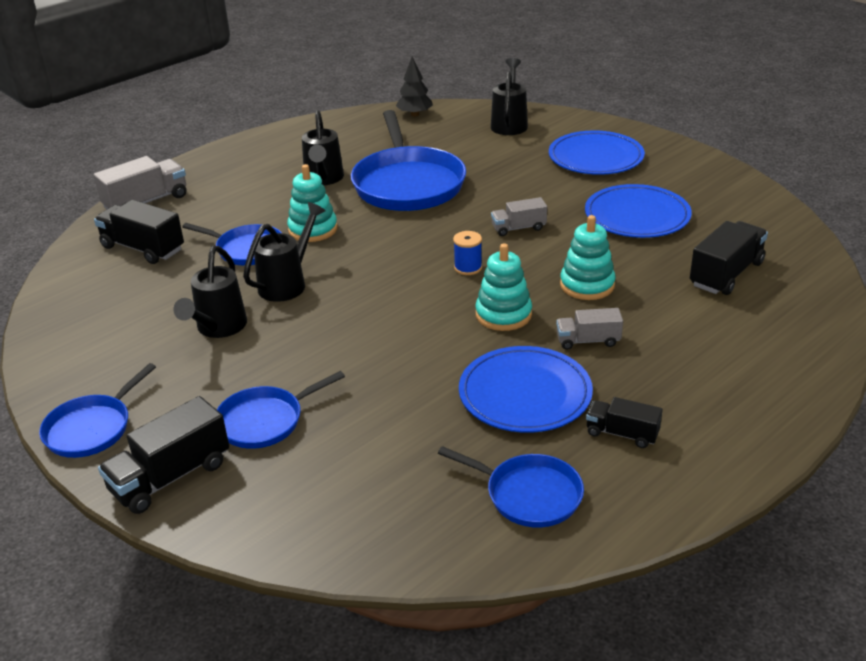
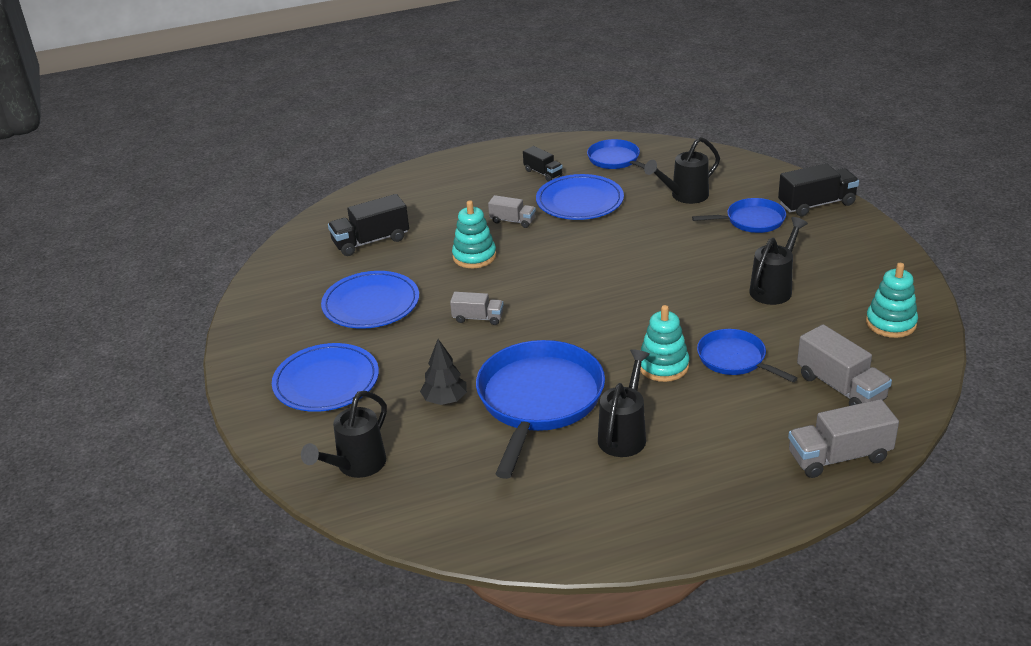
camera: 155 degrees left, 0 degrees up
(91, 428) = (871, 240): blue pan -> none
(143, 248) = (840, 388): black truck -> grey truck
(287, 283) = (707, 314): black watering can -> black watering can (684, 196)
(415, 114) = (450, 526): black tree -> black tree (445, 400)
(468, 268) = (550, 292): blue spool -> none
(503, 314) = (553, 250): turquoise stacking toy -> turquoise stacking toy (891, 323)

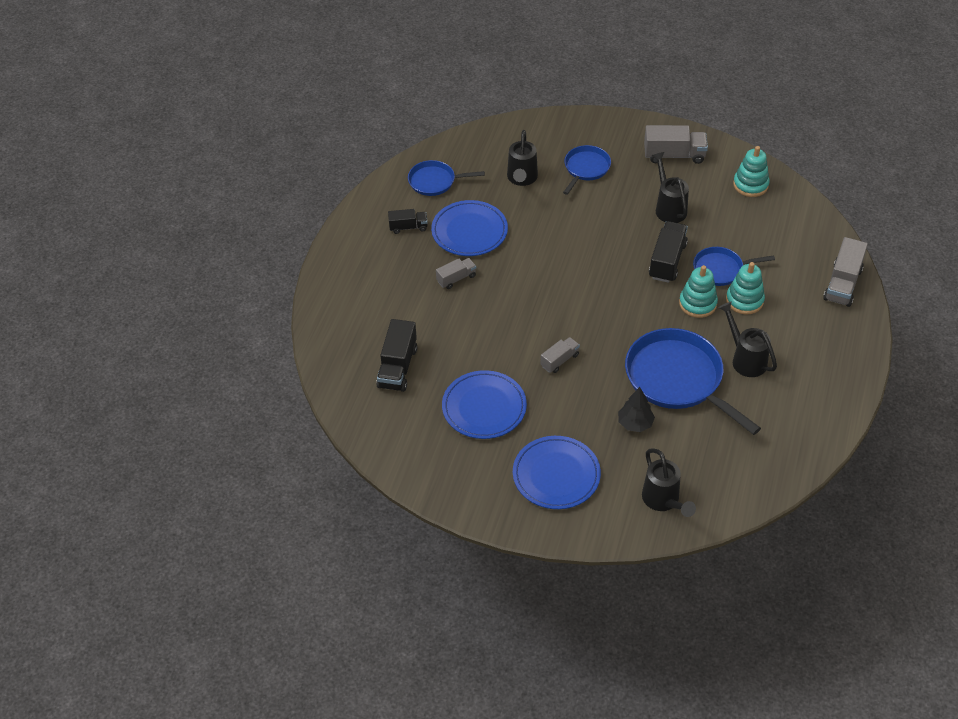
camera: 55 degrees left, 15 degrees up
(474, 256) = (481, 323): turquoise stacking toy -> turquoise stacking toy (744, 300)
(816, 204) = (599, 129): black truck -> black truck (667, 261)
(840, 388) = (787, 244): grey truck -> grey truck (674, 155)

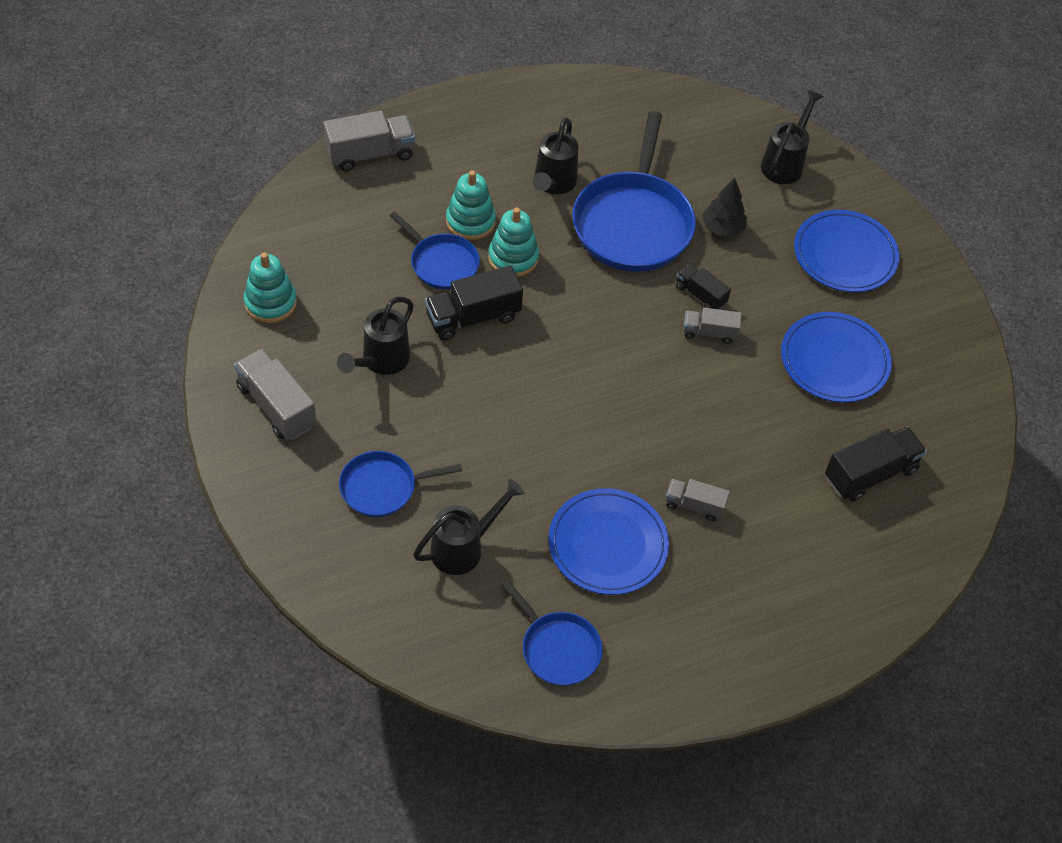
camera: 135 degrees left, 5 degrees up
(408, 227) = (664, 619): black truck -> black truck (700, 295)

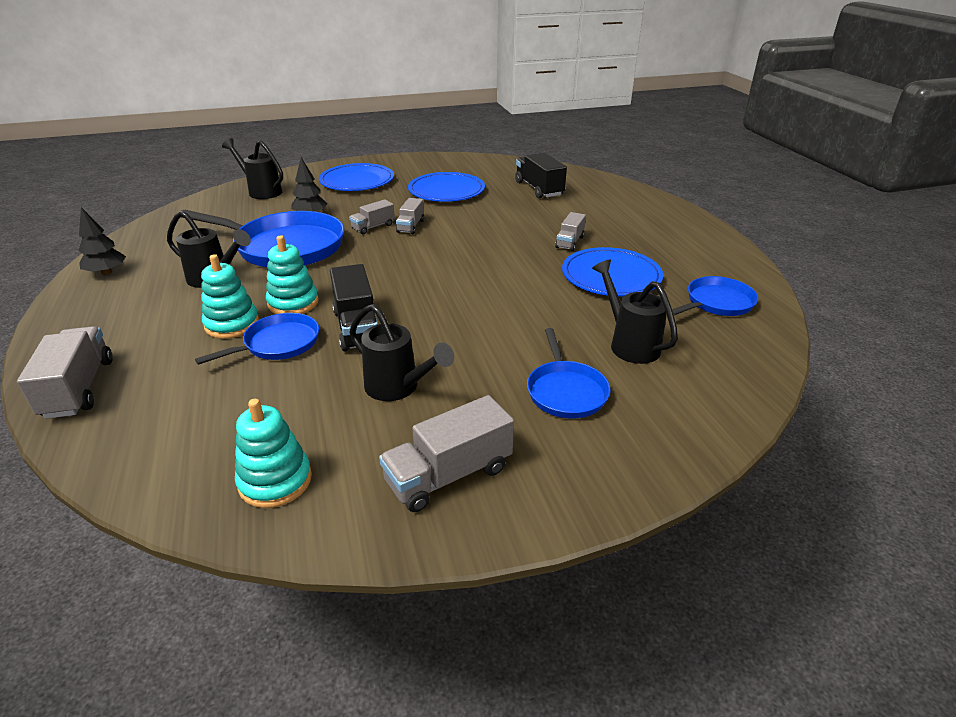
camera: 80 degrees left, 20 degrees down
(554, 98) = (107, 272): none -> black tree
(700, 295) = (373, 227): black truck -> grey truck

